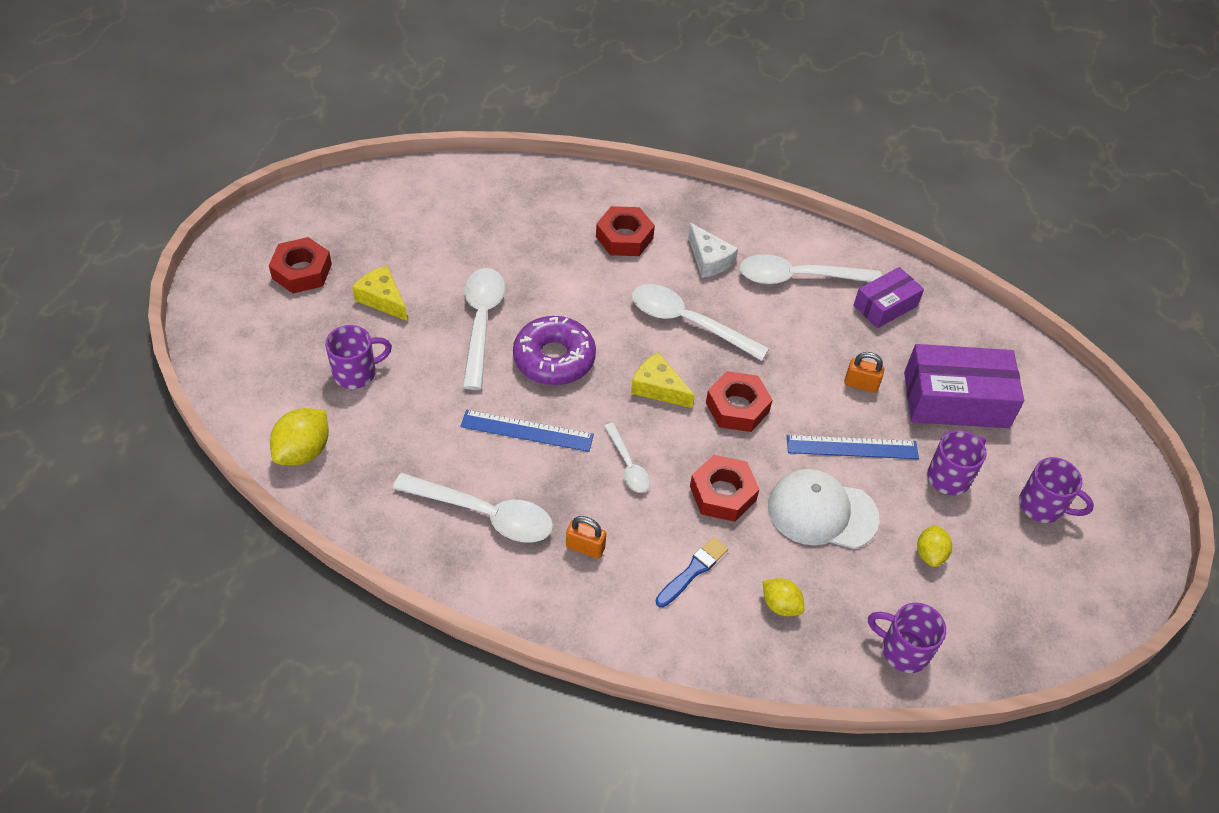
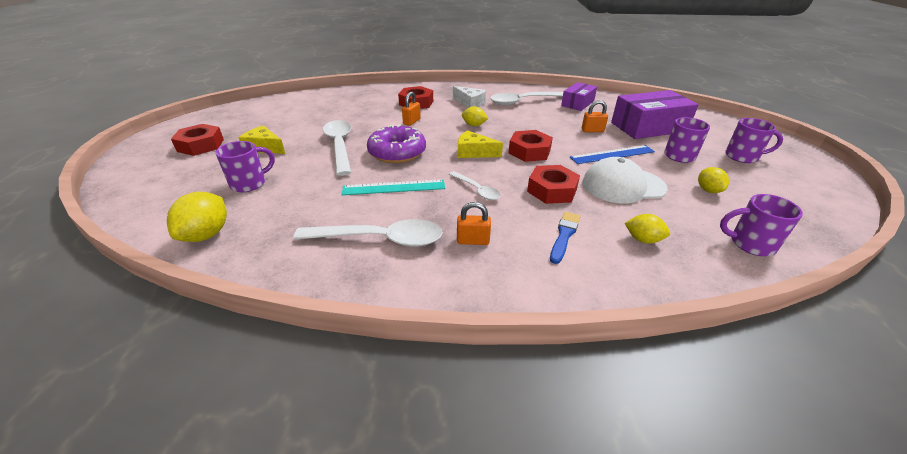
camera: 15 degrees left, 15 degrees down
(527, 430) = (394, 187): blue ruler -> turquoise ruler
(599, 288) = (411, 121): none -> orange padlock
(688, 322) = (474, 125): white spoon -> yellow lemon

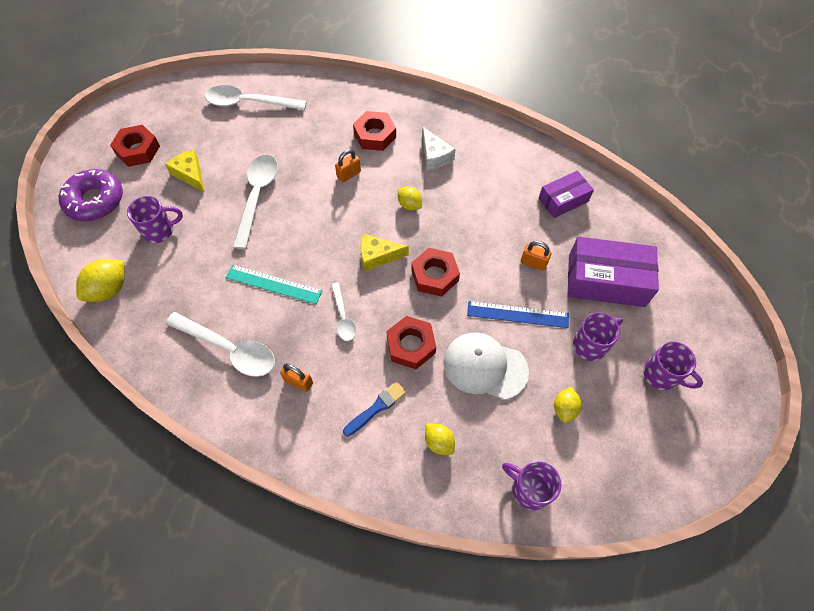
camera: 25 degrees right, 25 degrees up
(397, 152) = (305, 228): purple donut -> purple donut (95, 201)
(474, 152) = (378, 256): yellow cheese -> yellow cheese turned 45 degrees counterclockwise
(523, 101) = (500, 173): white spoon -> white spoon (249, 103)

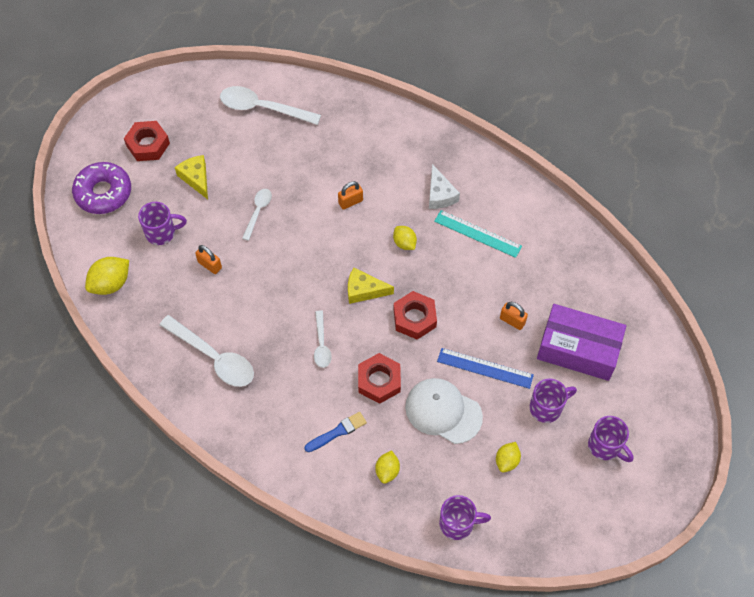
camera: 10 degrees right, 0 degrees up
(257, 196) = (258, 211): white spoon -> white spoon, size x0.55
(274, 284) = (262, 302): turquoise ruler -> turquoise ruler (477, 233)
(298, 381) = (272, 397): orange padlock -> orange padlock (210, 265)
(375, 135) = (384, 163): red nut -> none
(439, 442) = (387, 471): yellow lemon -> yellow lemon turned 45 degrees clockwise
(529, 489) = (458, 523): purple mug -> purple mug turned 135 degrees clockwise
(563, 200) = (558, 261): purple box -> none

